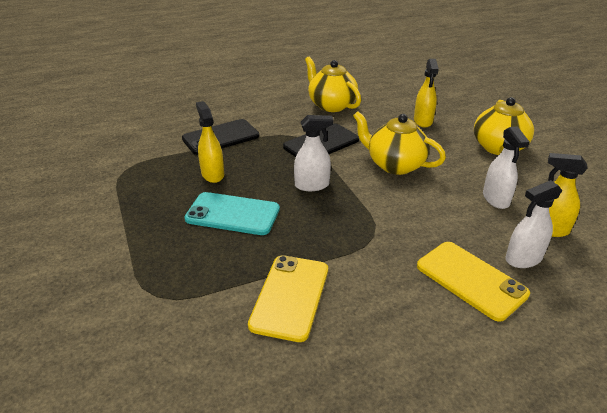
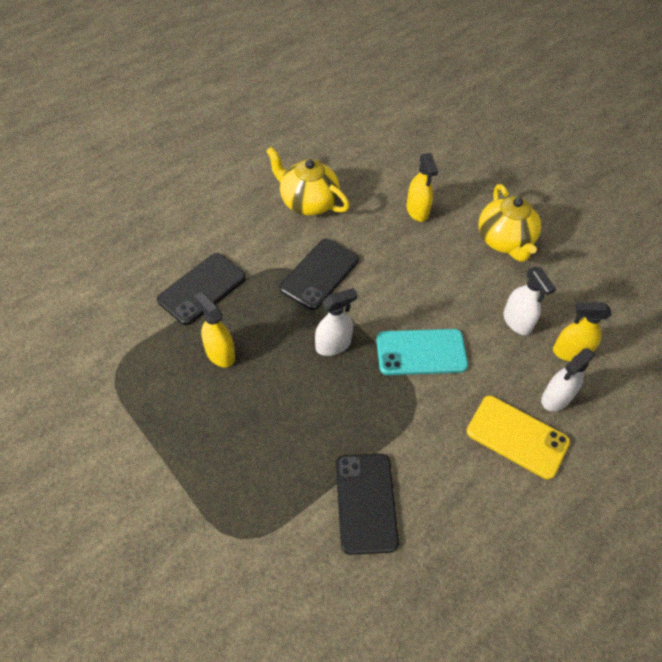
camera: 20 degrees left, 20 degrees up
(232, 214) = (267, 409): turquoise phone -> turquoise phone (421, 352)
(290, 296) = (366, 503): yellow phone -> black phone
(394, 165) = (407, 292): yellow teapot -> none

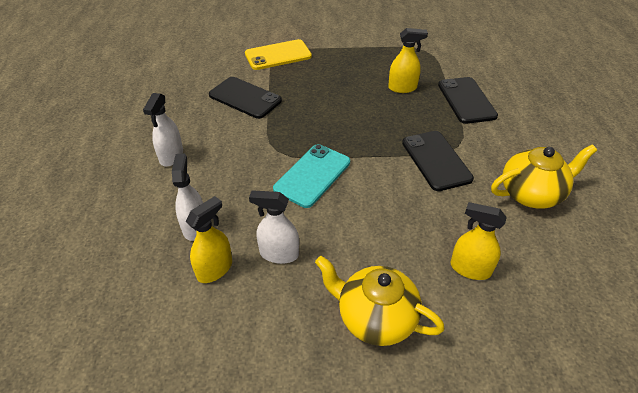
camera: 130 degrees right, 10 degrees down
(333, 345) = (362, 136): white spray bottle -> white spray bottle (171, 156)
(517, 437) = (198, 183): yellow phone -> yellow phone (278, 55)

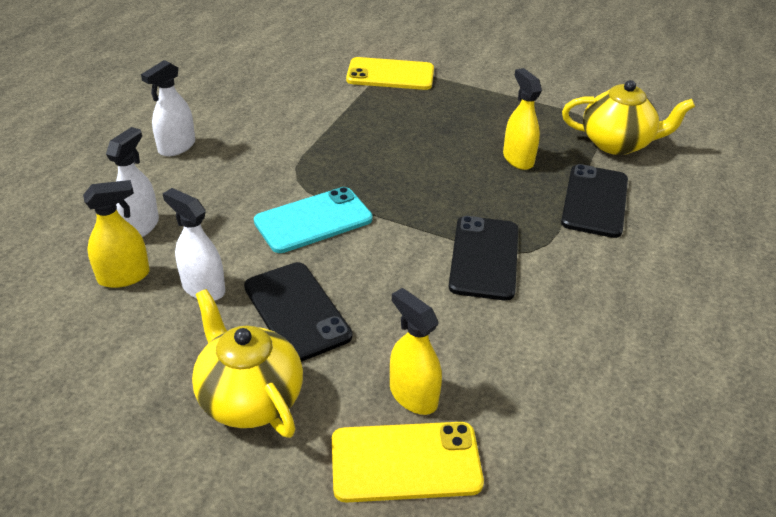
camera: 25 degrees right, 5 degrees down
(245, 98) = (309, 111): black phone -> black phone (297, 311)
(402, 88) = (518, 159): yellow spray bottle -> yellow spray bottle turned 135 degrees counterclockwise
(501, 314) = (405, 462): none -> yellow phone
(531, 194) = (581, 344): yellow teapot -> yellow teapot (617, 143)

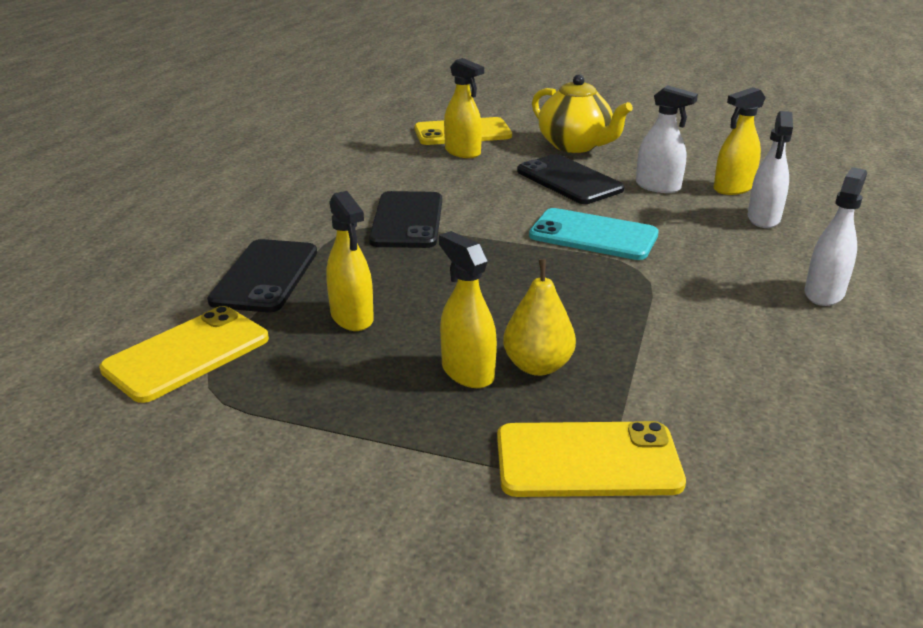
camera: 175 degrees right, 10 degrees down
(313, 220) = (593, 235): turquoise phone -> turquoise phone turned 60 degrees clockwise
(400, 117) = (537, 366): none -> yellow pear
(442, 118) = (467, 372): none -> yellow spray bottle
(617, 143) = (187, 354): yellow teapot -> yellow phone

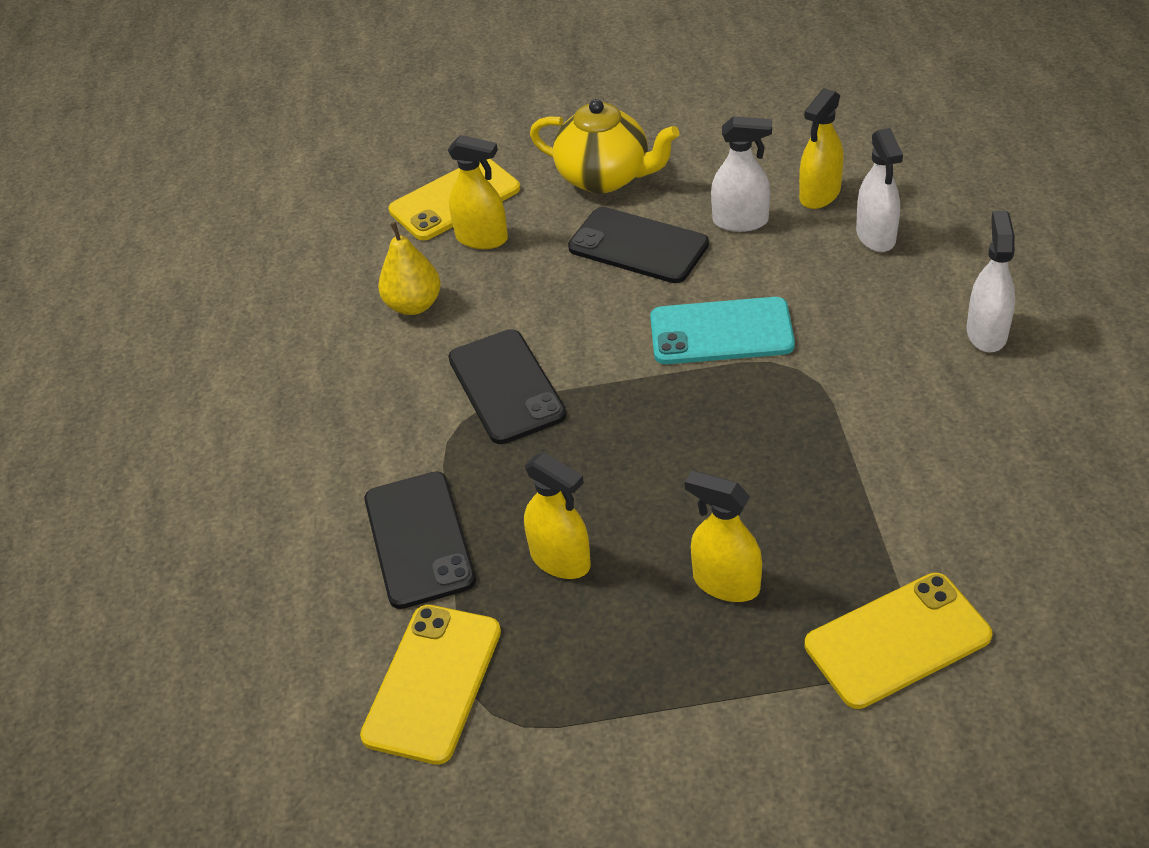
camera: 20 degrees left, 15 degrees up
(537, 366) = (785, 546): yellow pear -> yellow pear (414, 305)

